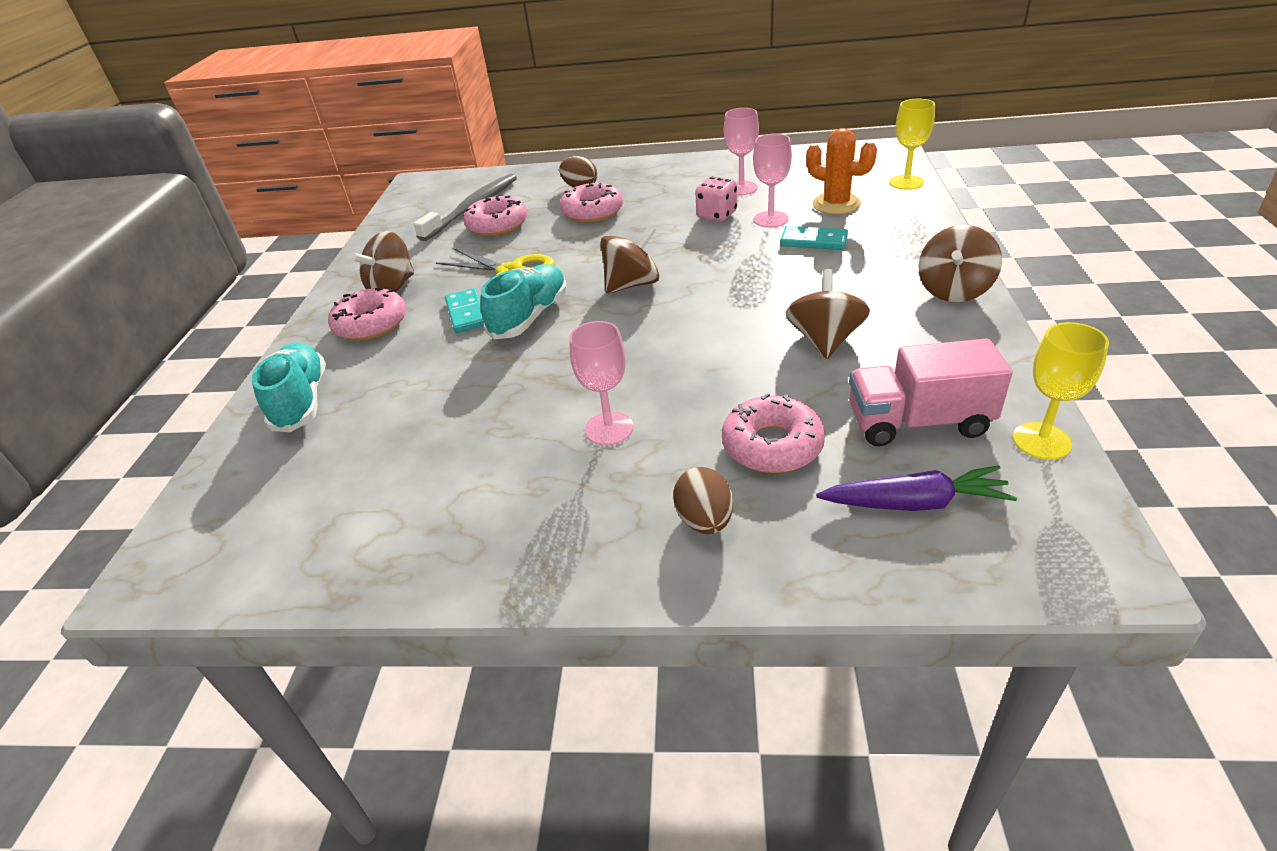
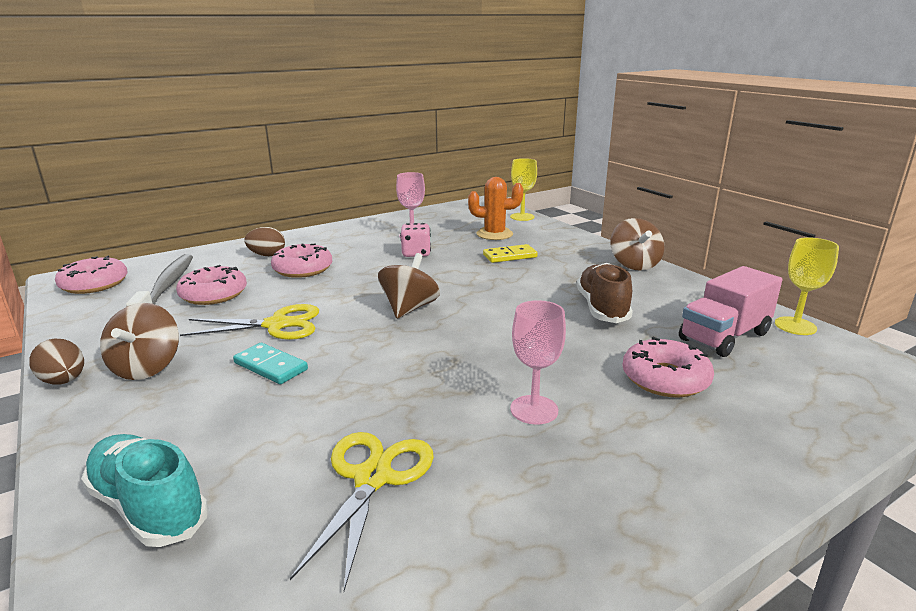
camera: 40 degrees left, 15 degrees down
(371, 324) = (159, 405): pink donut -> pink donut (94, 284)
(432, 437) = (373, 478): none -> yellow scissors
(530, 317) = (344, 352): turquoise shoe -> none
(704, 520) = (697, 444): brown egg -> brown egg (64, 381)
(770, 219) = (461, 249): pink goblet -> none
(813, 241) = (510, 256): turquoise domino -> yellow domino
(825, 340) = (602, 308): brown spinning top -> brown shoe
(914, 503) = (792, 380): purple carrot -> none

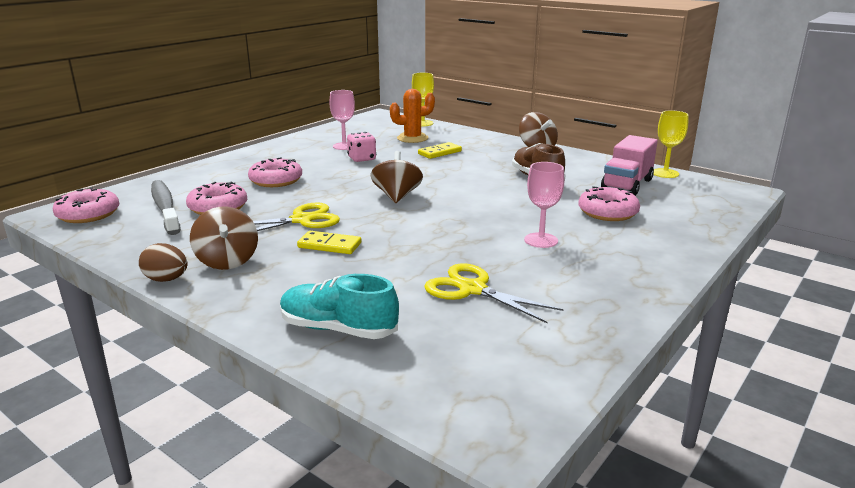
camera: 20 degrees left, 0 degrees up
(267, 255) = (229, 174): brown egg -> none
(271, 366) = (329, 245): turquoise domino -> yellow domino
(373, 478) = (472, 289): yellow scissors -> yellow scissors turned 45 degrees counterclockwise

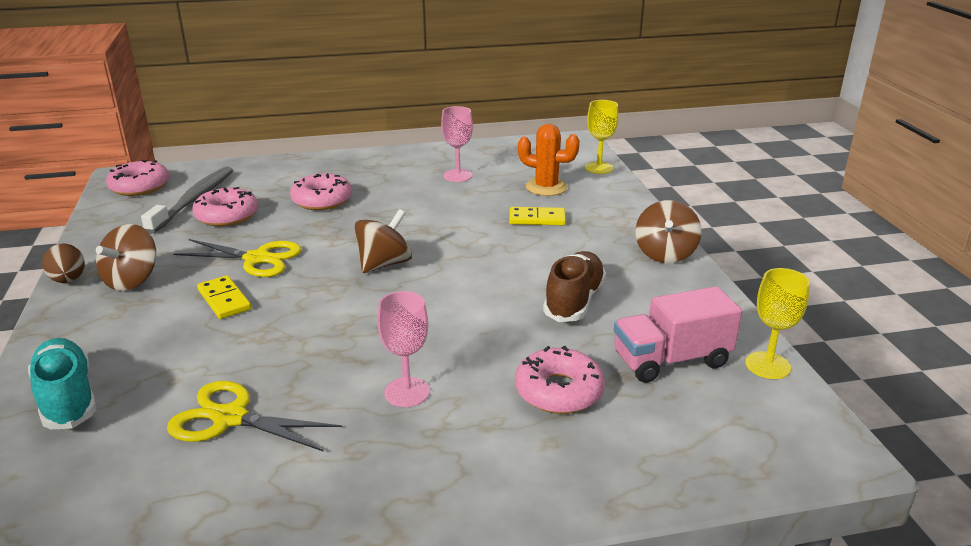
camera: 40 degrees right, 5 degrees up
(362, 159) = (443, 199): pink dice -> none
(472, 289) = (230, 418): yellow scissors -> yellow scissors turned 60 degrees counterclockwise

